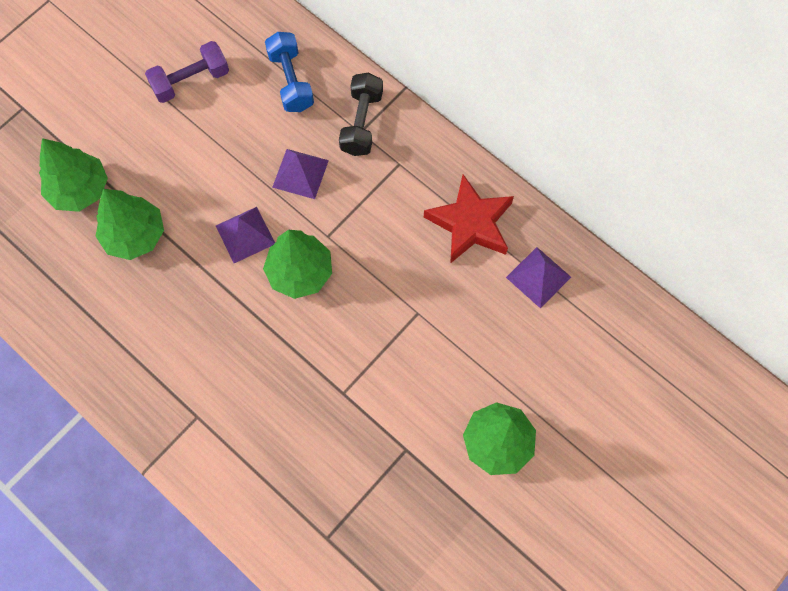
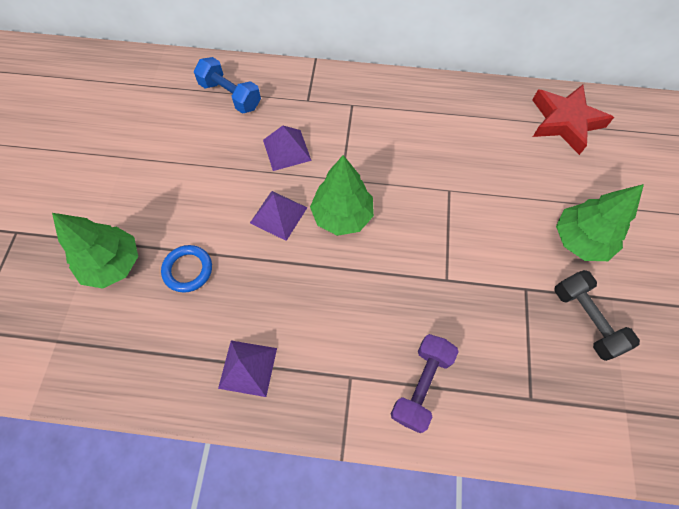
camera: 35 degrees left, 5 degrees down
(135, 235) = (188, 270): green tree -> blue ring
(191, 81) = (152, 136): purple dumbbell -> purple dumbbell (421, 385)
(361, 123) = (304, 94): black dumbbell -> black dumbbell (585, 319)
(470, 223) = (432, 113): red star -> red star (565, 122)
(538, 277) = (505, 119): purple pyramid -> purple pyramid (248, 367)

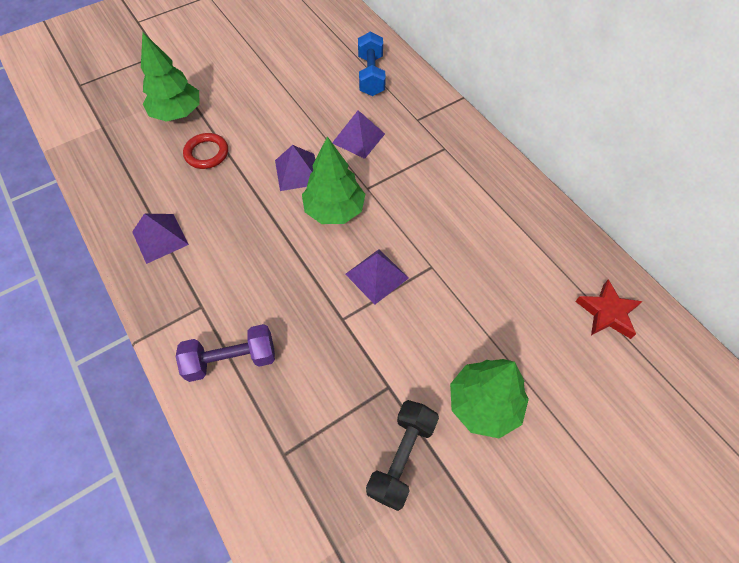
camera: 50 degrees right, 5 degrees down
(188, 270) = (206, 153): blue ring -> red ring
(428, 230) = (376, 276): none -> purple pyramid
(565, 122) = (607, 313): red star -> red star, size x0.66

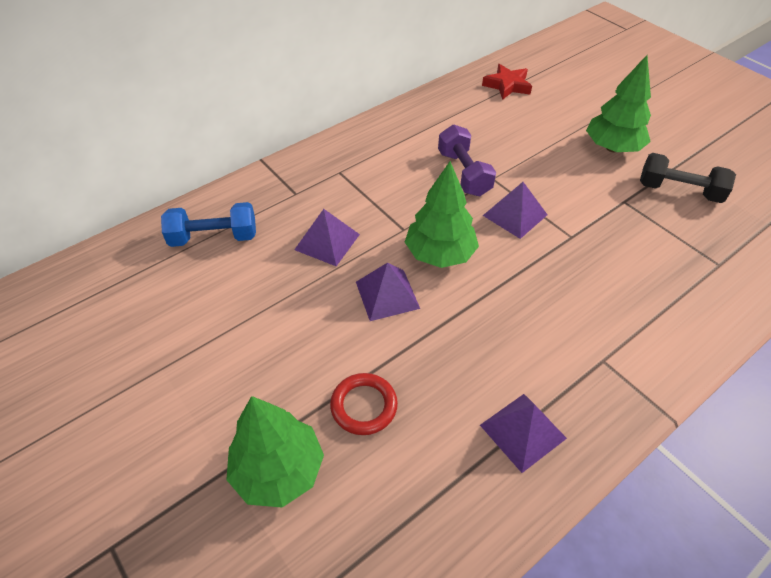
camera: 95 degrees left, 10 degrees down
(231, 360) = (652, 319): purple dumbbell -> purple dumbbell (464, 173)

